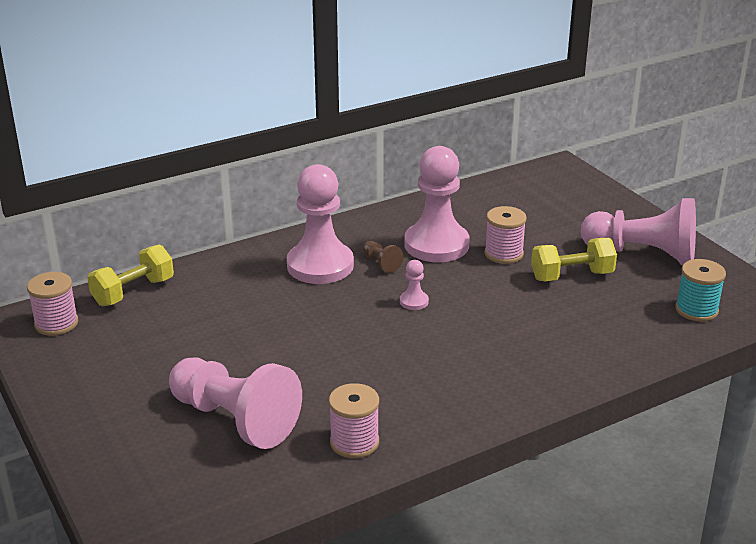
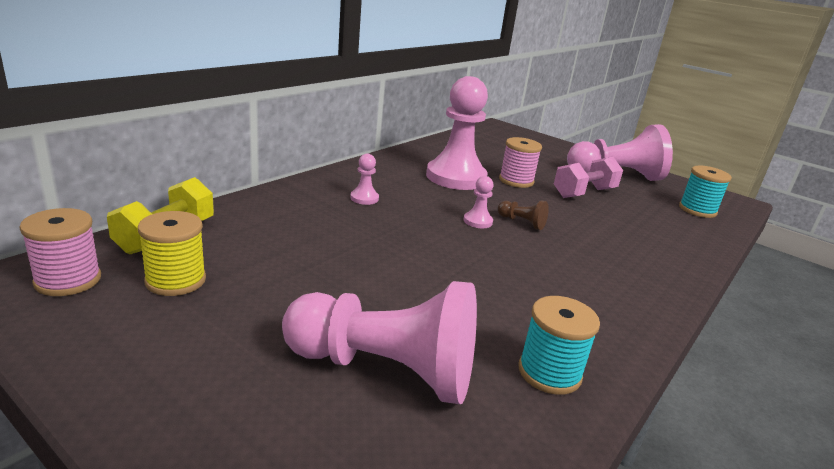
camera: 25 degrees left, 5 degrees down
(126, 332) = (176, 280): none -> yellow spool
(320, 265) = (364, 198): pink pawn -> pink pawn, size x0.41
(354, 442) = (549, 373): pink spool -> turquoise spool
(381, 263) = (420, 193): brown pawn -> brown pawn (522, 222)
(572, 276) = (584, 193): yellow dumbbell -> pink dumbbell

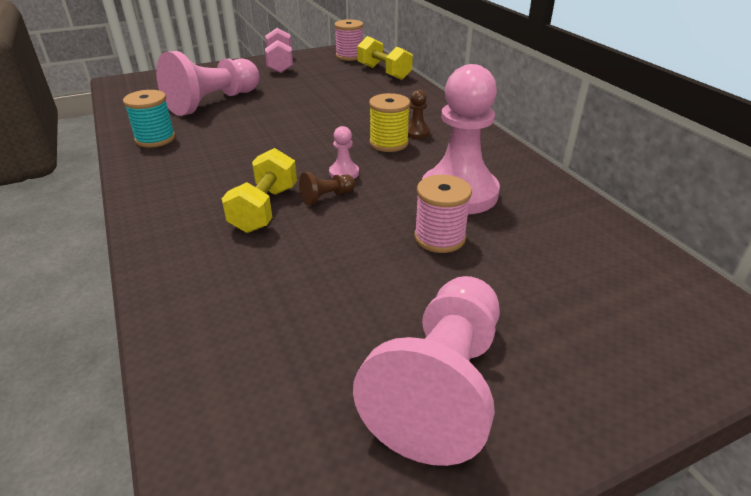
camera: 120 degrees right, 10 degrees up
(176, 280) = (332, 72): yellow spool -> yellow spool (389, 143)
(364, 198) = (416, 132): pink pawn -> brown pawn
(570, 245) = (264, 209): none -> yellow dumbbell
(584, 193) = (379, 289): pink dumbbell -> pink dumbbell (280, 64)
(697, 210) = (251, 418): turquoise spool -> none

